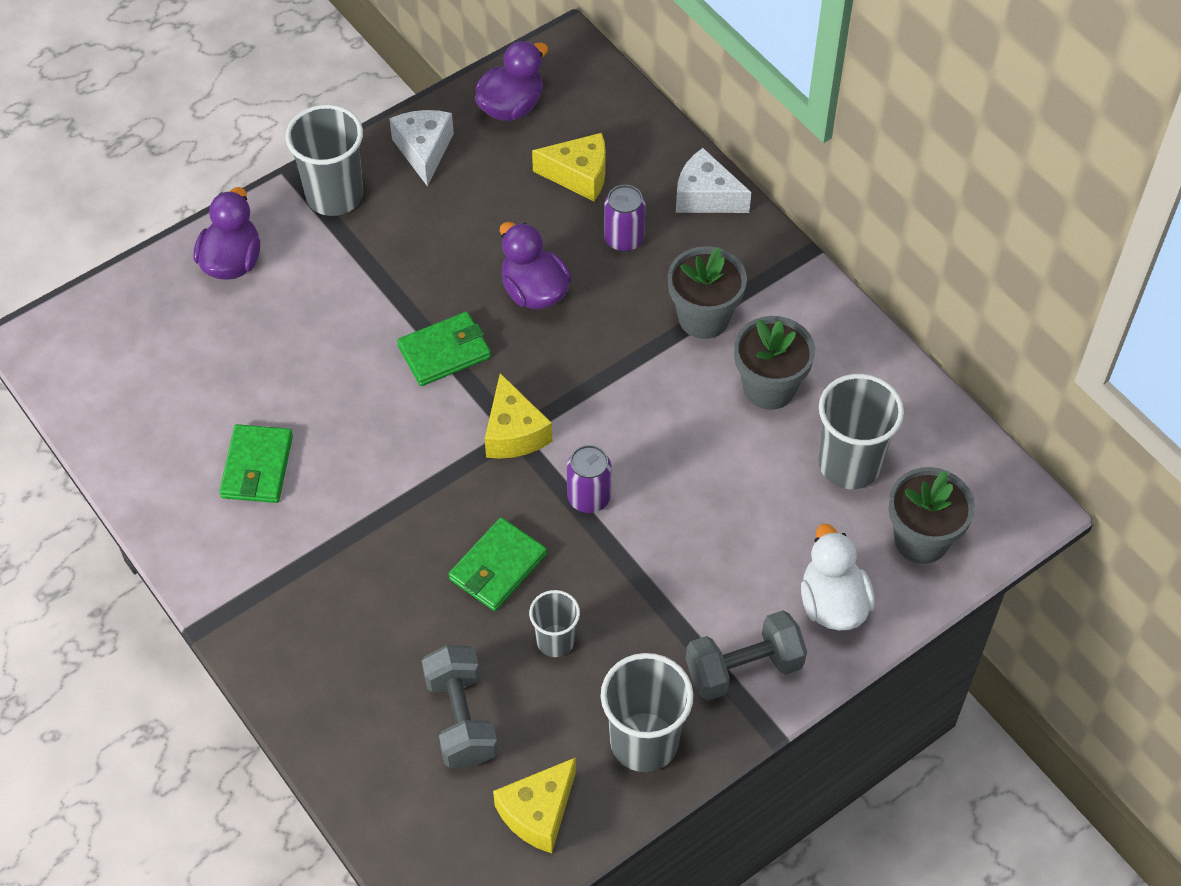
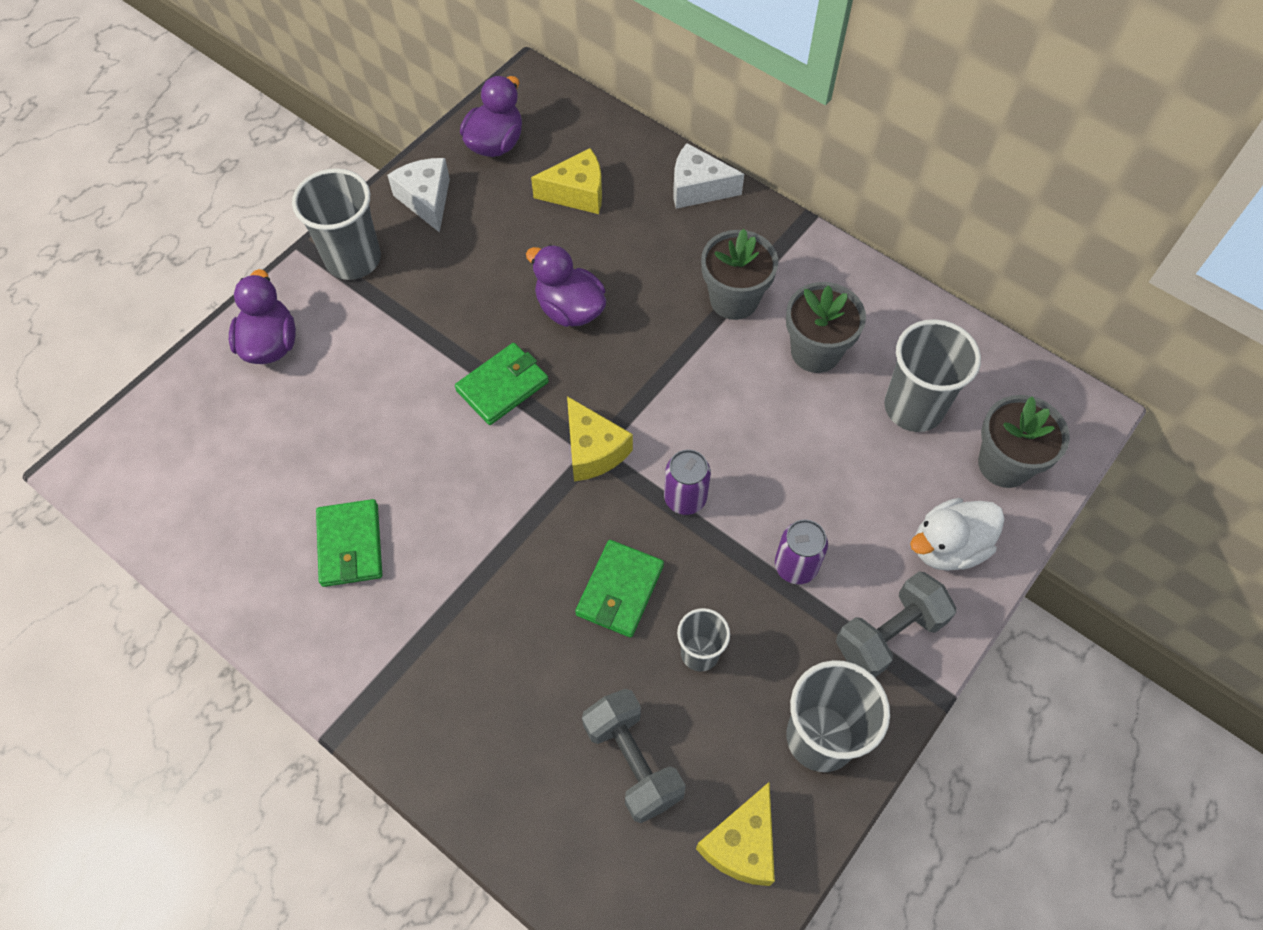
camera: 15 degrees left, 5 degrees up
(624, 239) = (637, 243): purple can -> purple can (796, 566)
(833, 603) = (948, 547): white duck -> white duck turned 90 degrees counterclockwise

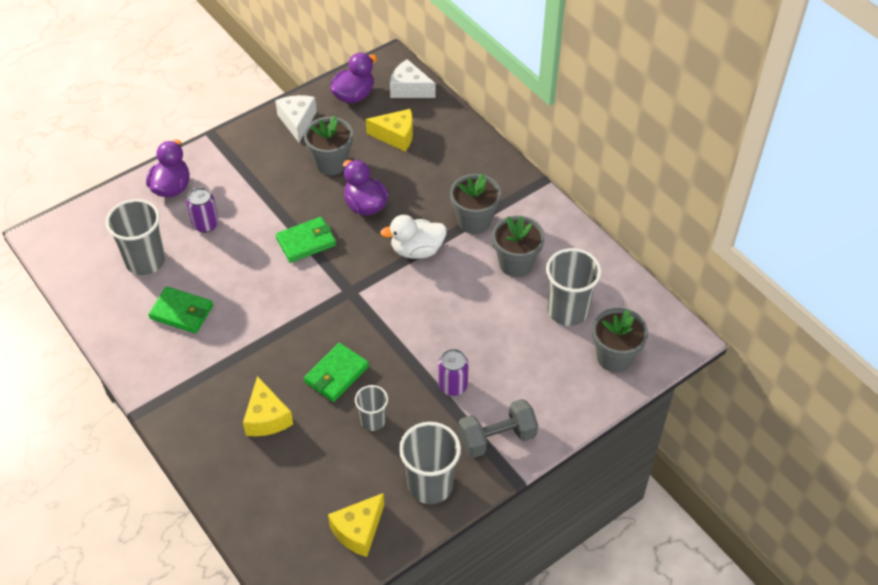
camera: 15 degrees right, 10 degrees down
(350, 545) = (181, 312): green wallet -> green wallet turned 75 degrees counterclockwise
(353, 259) = (239, 148): grey cup -> grey cup (145, 261)
(497, 254) = (331, 163): none -> grey flower pot
(593, 450) = (349, 291): yellow cheese -> yellow cheese (266, 418)
(632, 761) = (309, 470): grey dumbbell -> none
(685, 498) = (397, 331): purple can -> purple can (205, 224)
(698, 188) = (476, 148): white cheese -> white cheese (409, 89)
(948, 547) = (556, 397): white duck -> white duck (417, 250)

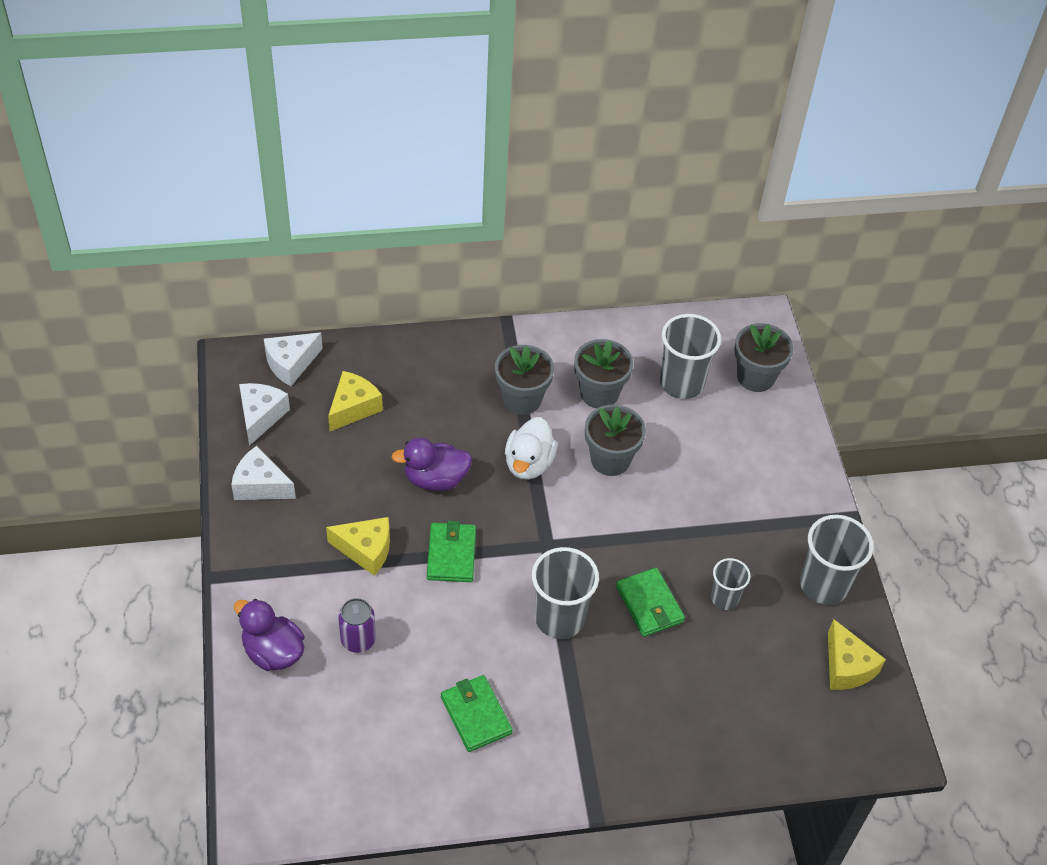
camera: 65 degrees left, 0 degrees up
(145, 261) = (373, 723): grey cup -> grey cup (559, 618)
(181, 312) = (476, 715): green wallet -> green wallet turned 75 degrees counterclockwise
(266, 418) = (670, 690): yellow cheese -> yellow cheese (366, 550)
(331, 163) = (350, 482): grey flower pot -> grey flower pot (610, 459)
(354, 95) = (261, 416): purple duck -> white cheese
(453, 386) = (719, 514): purple can -> none
(497, 438) = (798, 508): grey dumbbell -> none

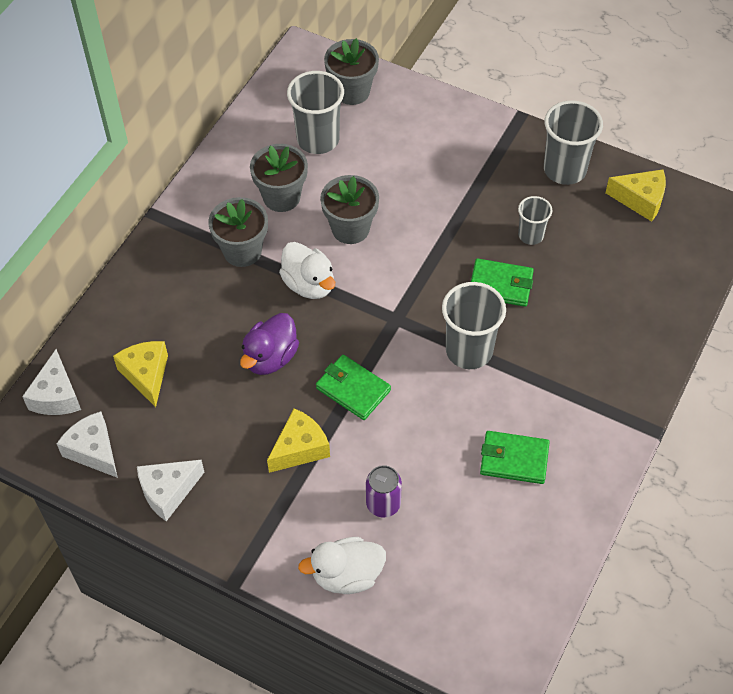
camera: 50 degrees left, 5 degrees up
(273, 652) = (347, 575): purple duck -> white duck

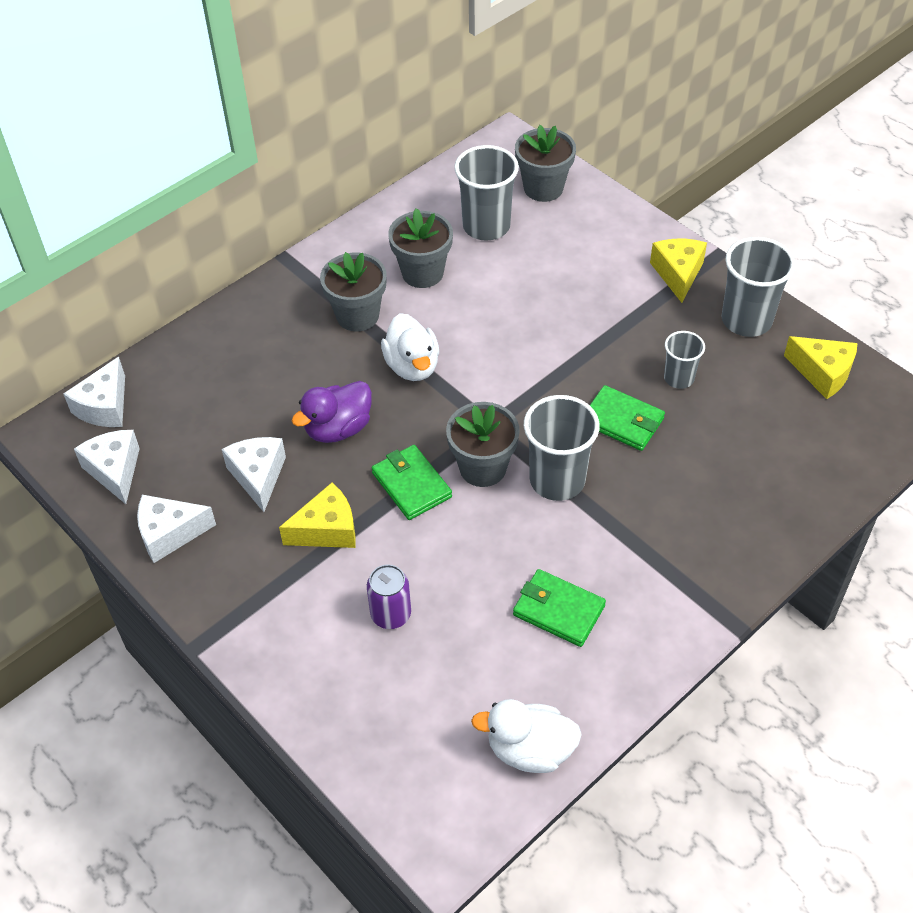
camera: 20 degrees right, 5 degrees down
(146, 375) = (203, 411): yellow cheese -> yellow cheese (678, 274)
(221, 419) = (258, 476): none -> white cheese
(347, 575) = (317, 678): white duck -> white duck (530, 750)
(350, 229) = (481, 322): grey flower pot -> grey flower pot (482, 468)

